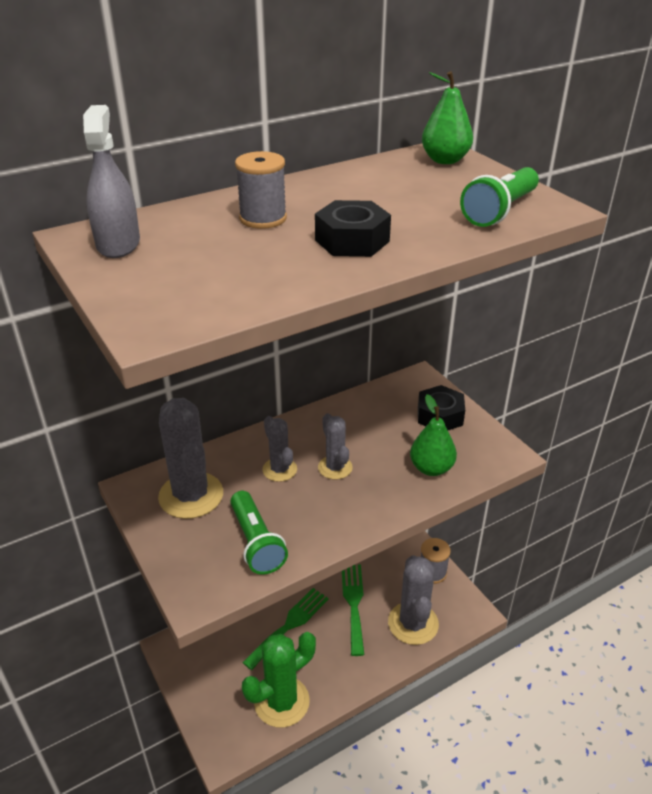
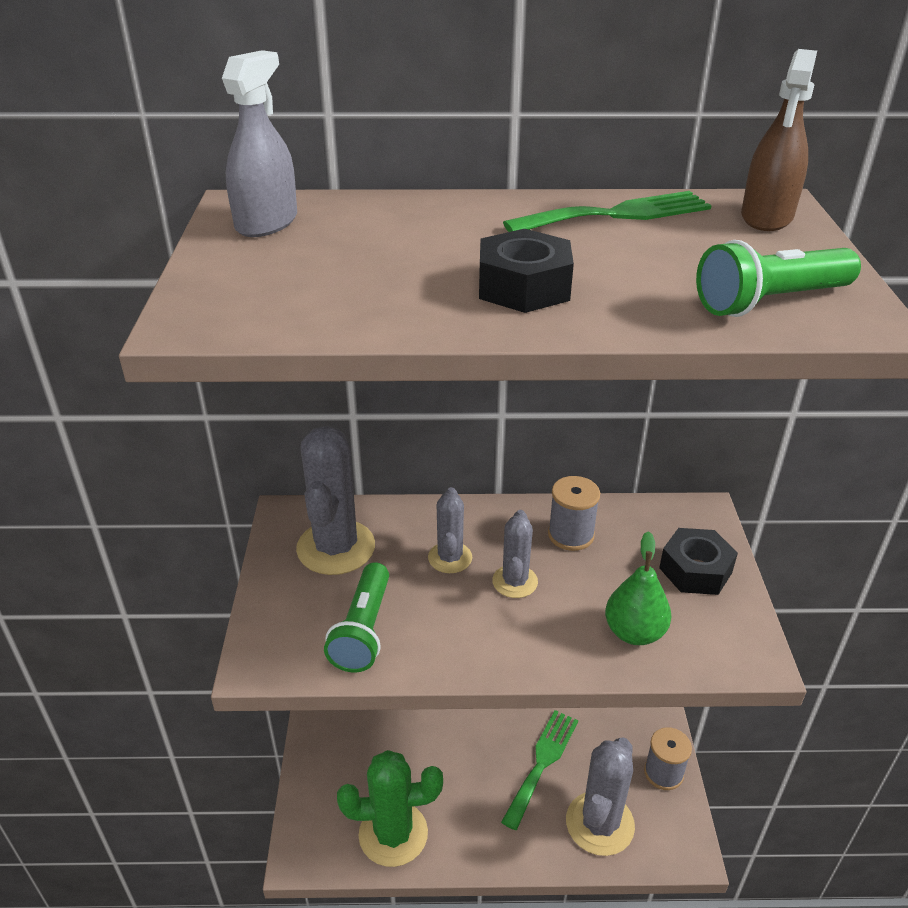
camera: 30 degrees right, 0 degrees up
(263, 218) = (449, 233): grey spool -> grey spool (571, 535)
(289, 625) = (454, 751): green fork -> green fork (617, 214)
(445, 160) = (766, 217): green pear -> brown spray bottle

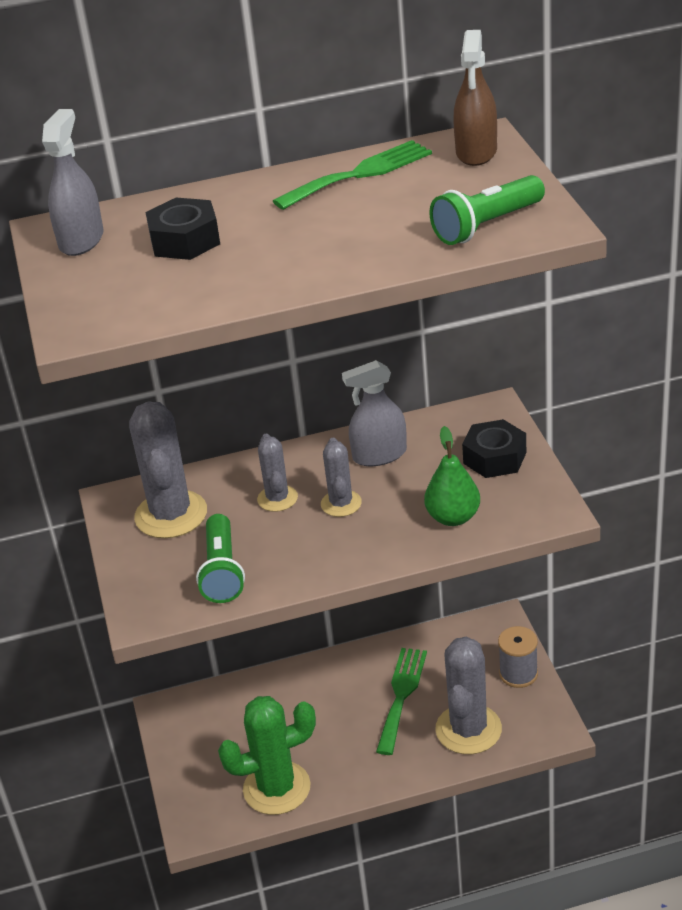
camera: 10 degrees left, 0 degrees up
(523, 287) = (307, 252): black nut -> black nut (185, 240)
(571, 535) = (379, 455): grey spool -> grey spray bottle

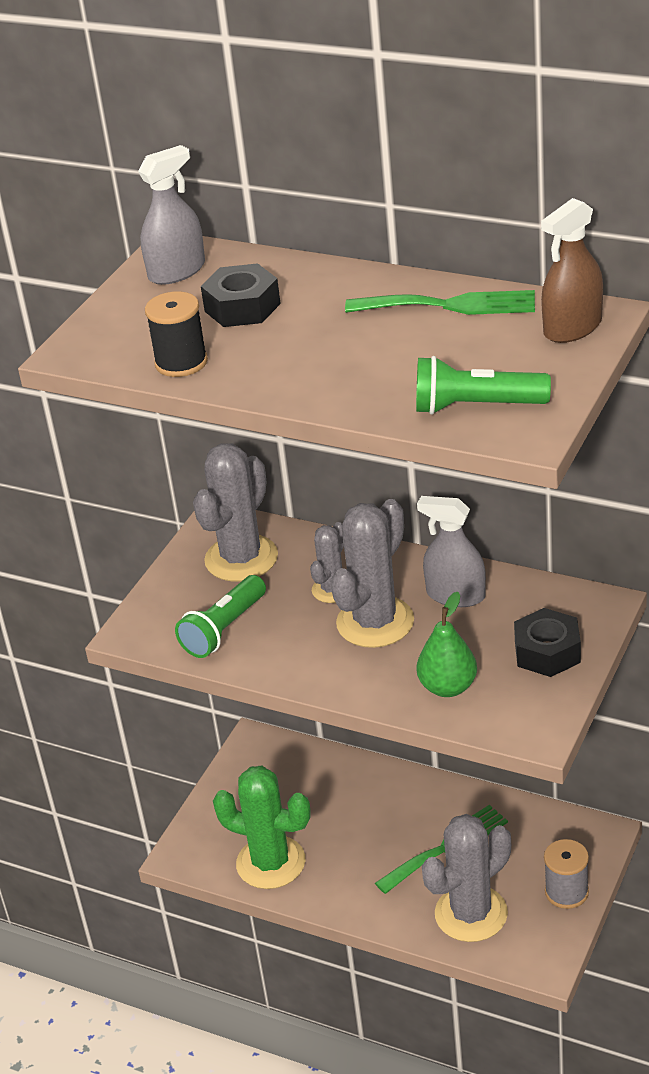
camera: 40 degrees right, 0 degrees up
(193, 297) = (181, 362): none -> black spool
(341, 503) = (375, 622): grey cactus -> grey cactus, size x1.79

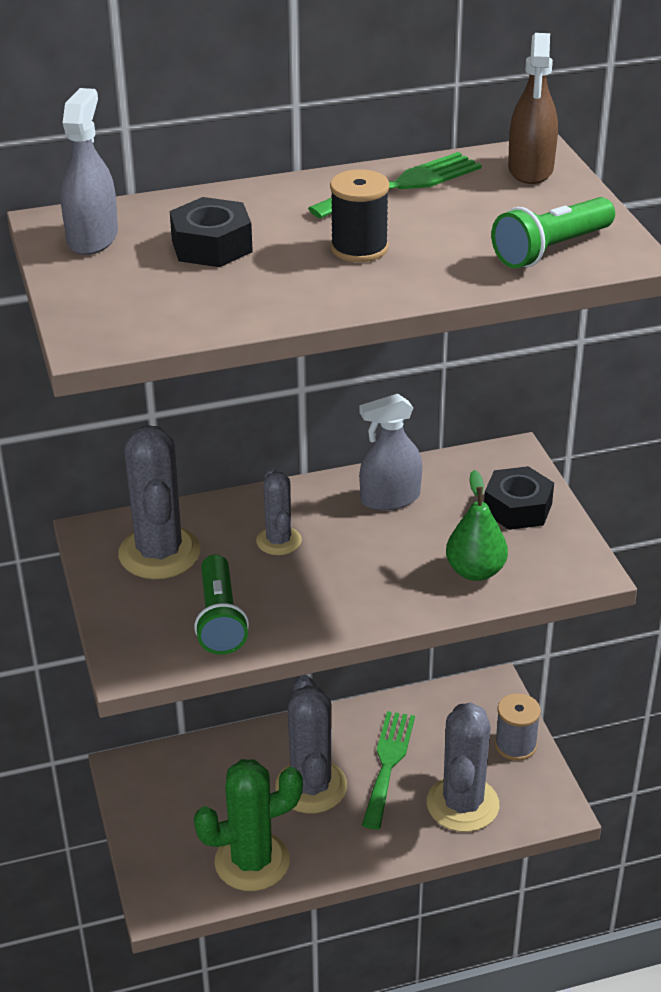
camera: 45 degrees left, 0 degrees up
(181, 362) = (226, 309): black spool -> black spool (359, 248)
(375, 622) = (350, 550): grey cactus -> grey cactus (311, 786)

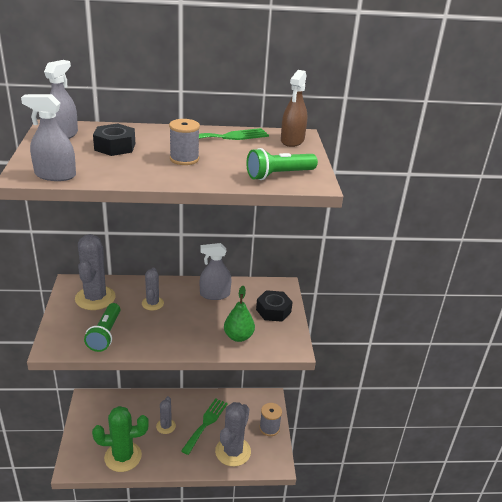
camera: 10 degrees right, 5 degrees down
(149, 328) = (55, 175): none -> grey spray bottle
(311, 786) = (166, 426): grey cactus -> grey cactus, size x0.56
(359, 248) = (184, 159): black spool -> grey spool

